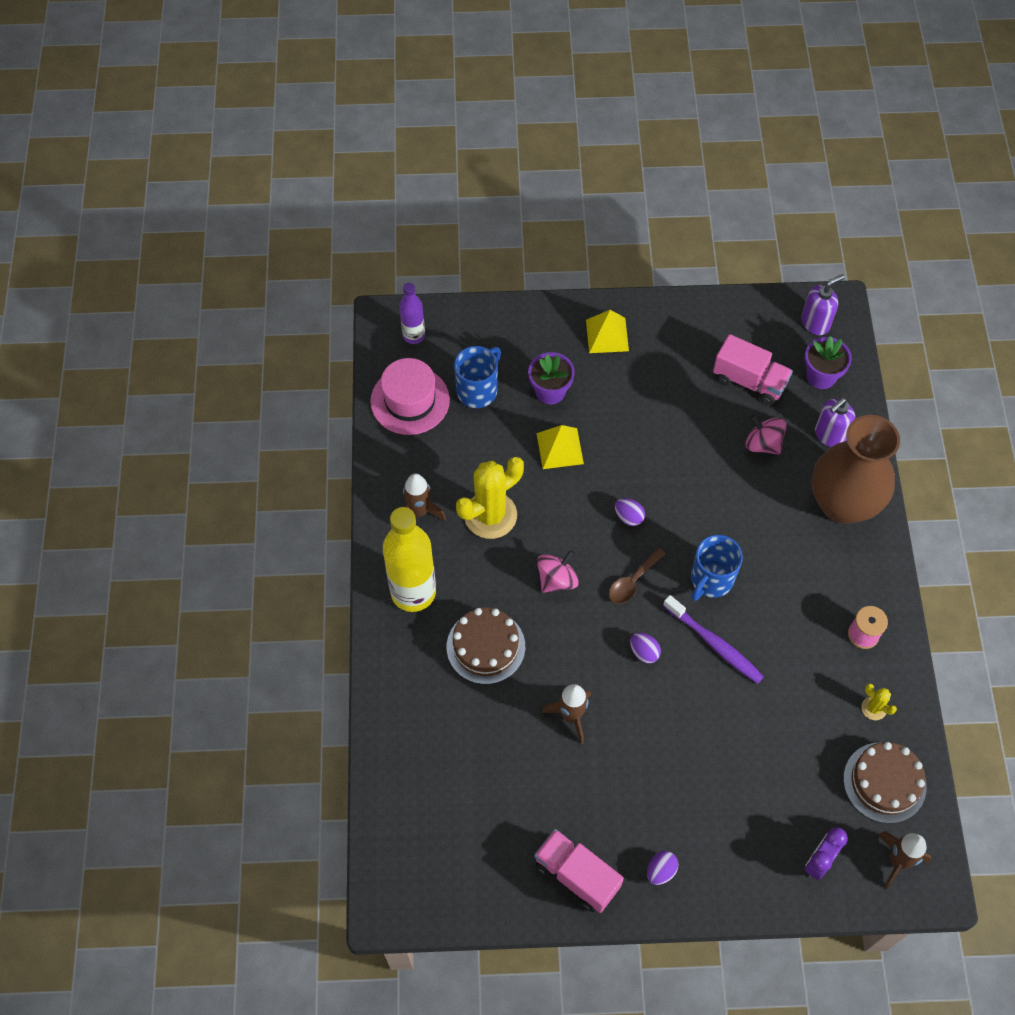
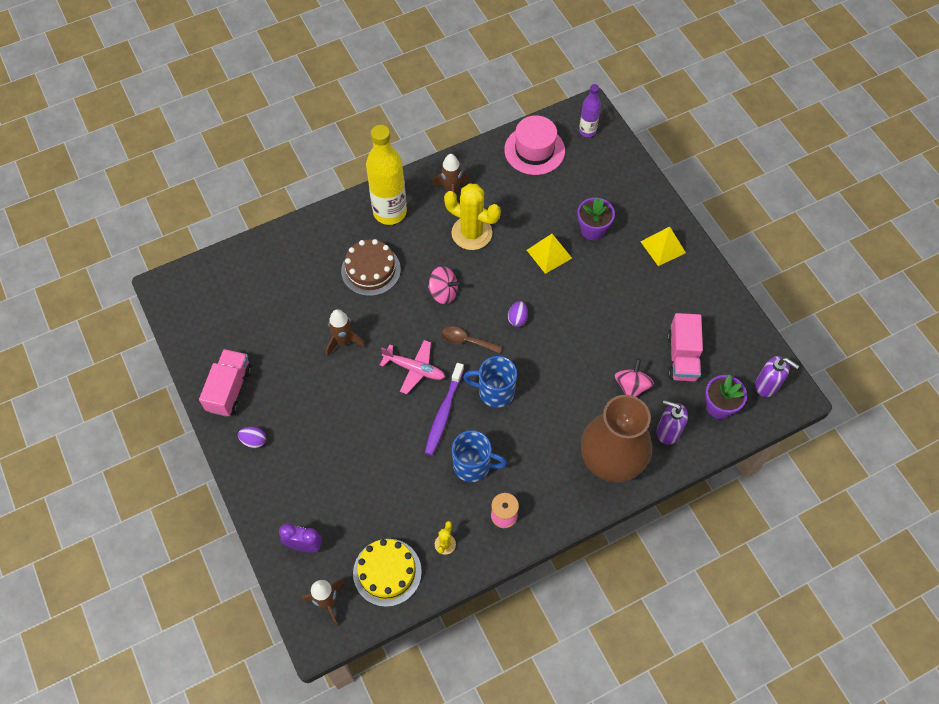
camera: 65 degrees right, 0 degrees up
(478, 390) = (567, 186): blue mug -> blue mug (473, 465)
(644, 652) = (414, 369): purple egg -> pink plane
(884, 782) = (387, 572): brown cake -> yellow cake

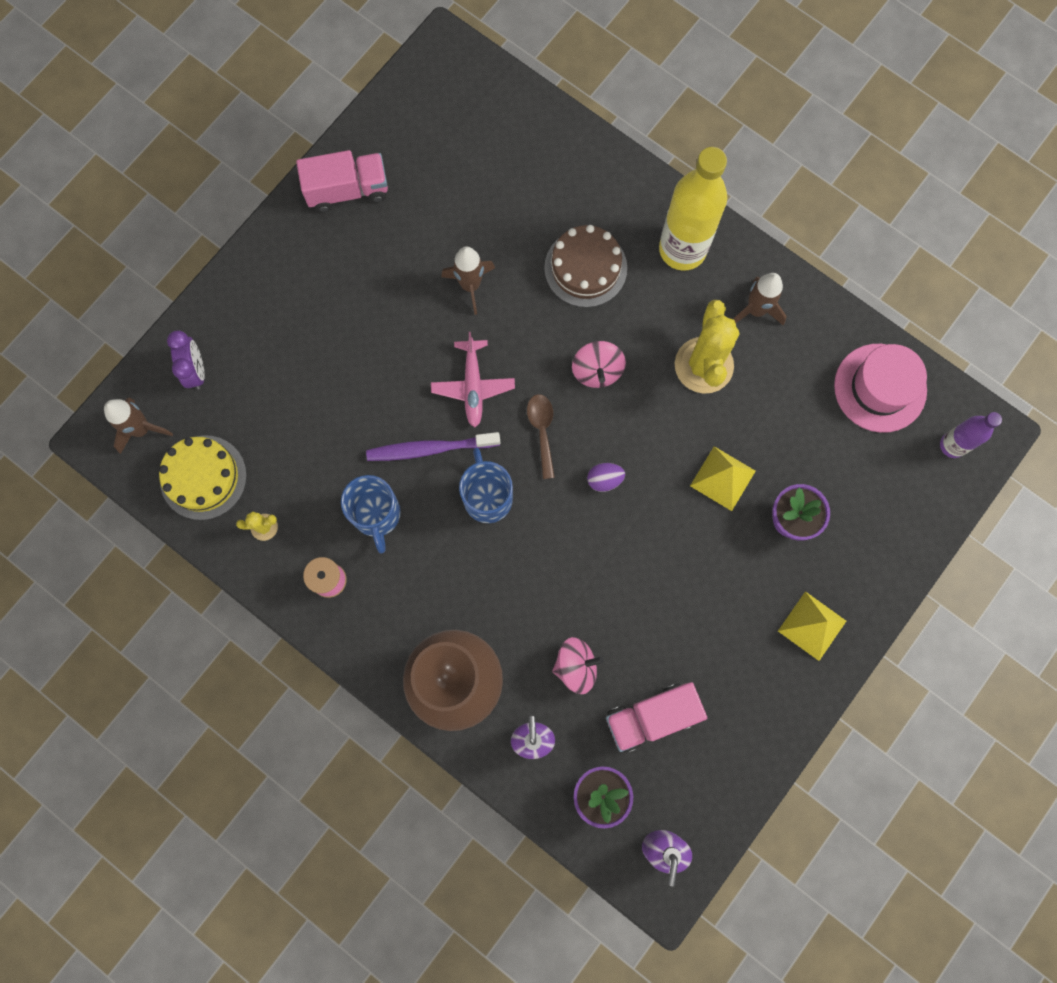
camera: 65 degrees right, 15 degrees up
(254, 441) = (296, 251): purple egg -> none

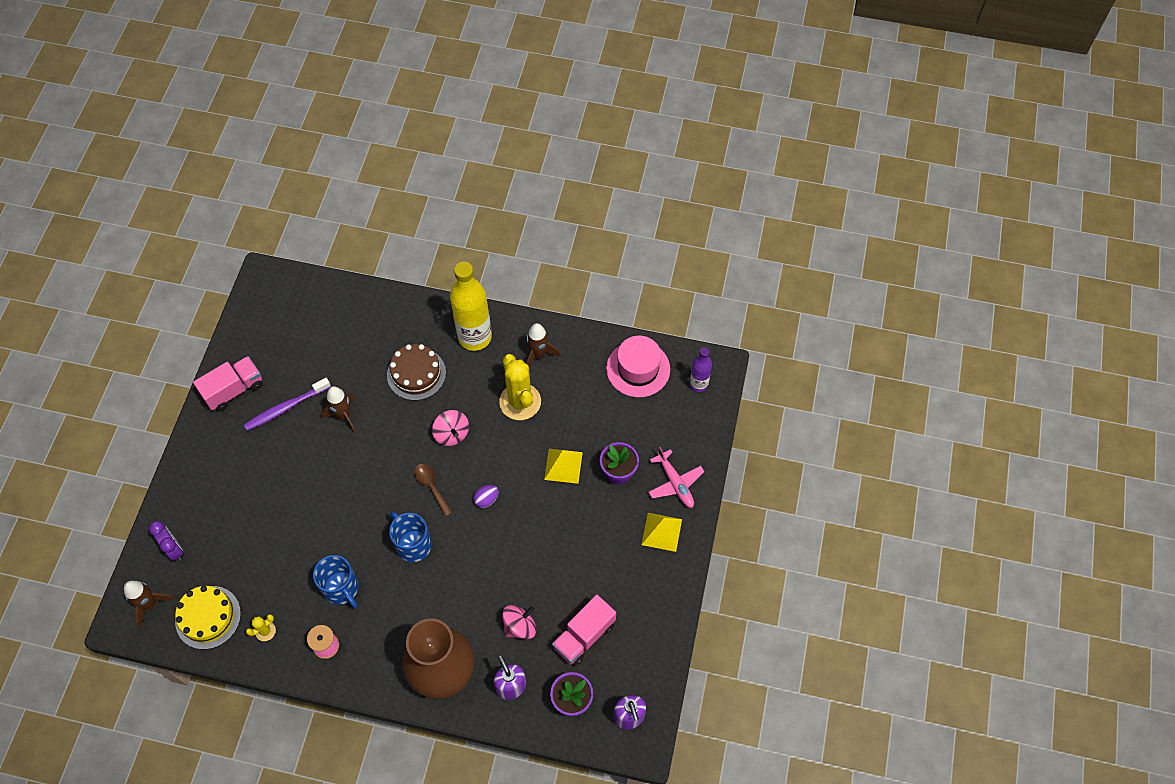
camera: 25 degrees left, 15 degrees down
(430, 449) = (360, 530): purple toothbrush -> purple toothbrush (286, 408)
(473, 386) = (372, 478): pink plane -> pink plane (675, 483)

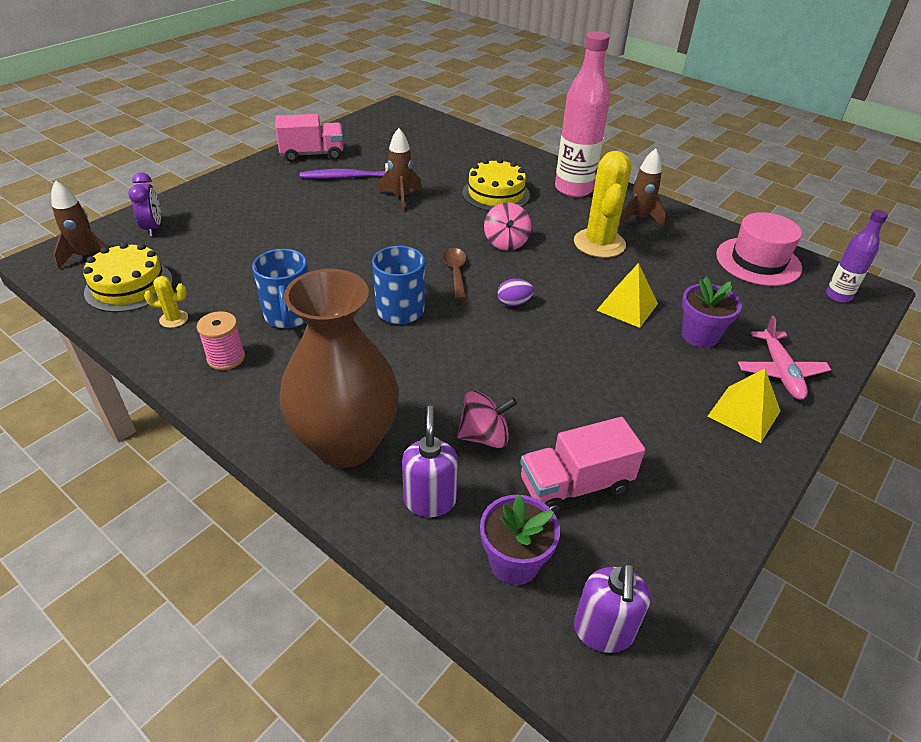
camera: 25 degrees right, 20 degrees down
(416, 374) = (496, 194): brown cake -> yellow cake
(475, 337) = (573, 189): yellow bottle -> pink bottle

